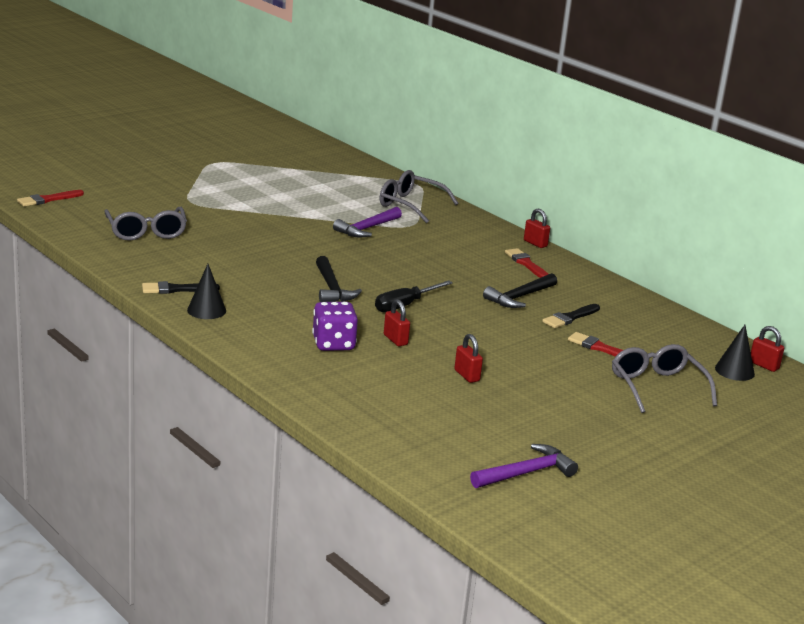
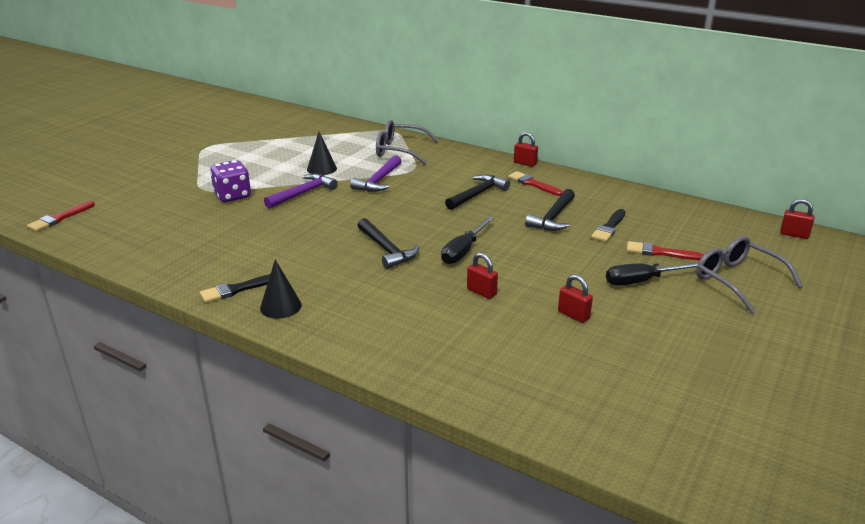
camera: 15 degrees left, 5 degrees up
(146, 232) = (176, 231): grey glasses -> none
(333, 344) = (428, 313): purple dice -> purple dice (232, 196)
(459, 261) = (478, 194): none -> black hammer
(526, 473) = (719, 421): purple hammer -> purple hammer (303, 193)
(559, 366) = (642, 281): none -> black screwdriver
(734, 371) = (778, 246): black cone -> black cone (321, 169)

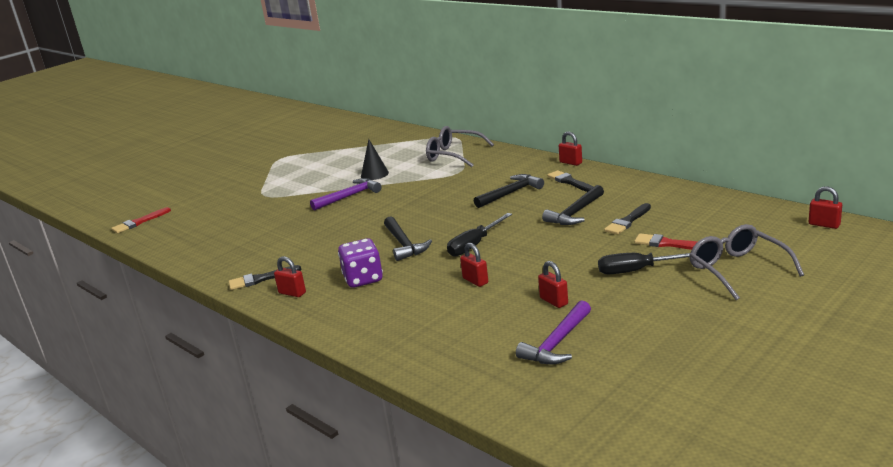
camera: 15 degrees right, 5 degrees down
(232, 196) = (287, 200): purple dice -> purple dice (363, 279)
(280, 306) = (292, 293): black cone -> red padlock
(378, 181) = (422, 183): purple hammer -> purple hammer (557, 343)
(533, 184) = (570, 182): red brush -> black brush

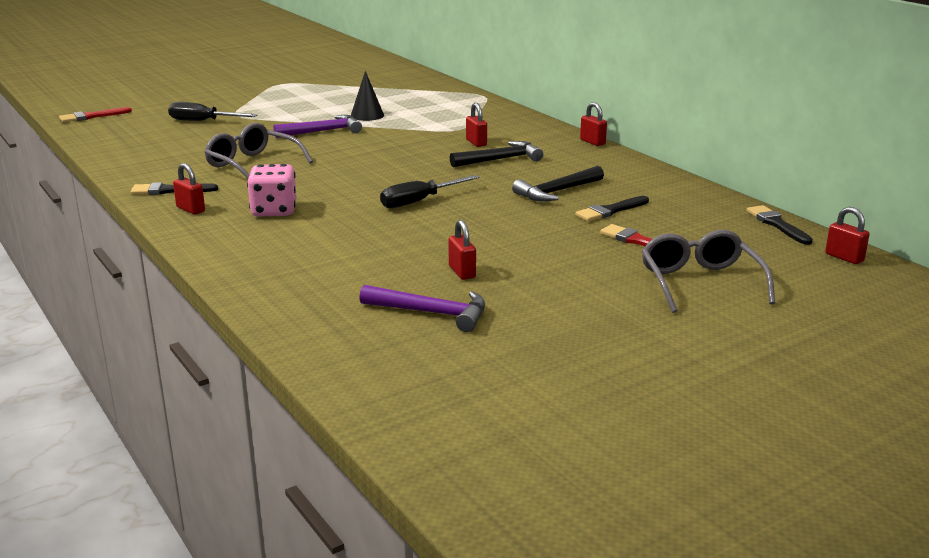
camera: 10 degrees right, 0 degrees up
(363, 279) = (274, 211): purple dice -> pink dice
(404, 244) = (344, 187): black hammer -> none
(453, 155) = (467, 112): grey glasses -> grey glasses (252, 164)
(475, 281) = (392, 236): red padlock -> red padlock (476, 143)
(557, 343) = (432, 313): purple hammer -> purple hammer turned 120 degrees counterclockwise
(570, 182) = (576, 161): black brush -> black brush (777, 224)
(637, 270) = (581, 261): black screwdriver -> black screwdriver (203, 121)

